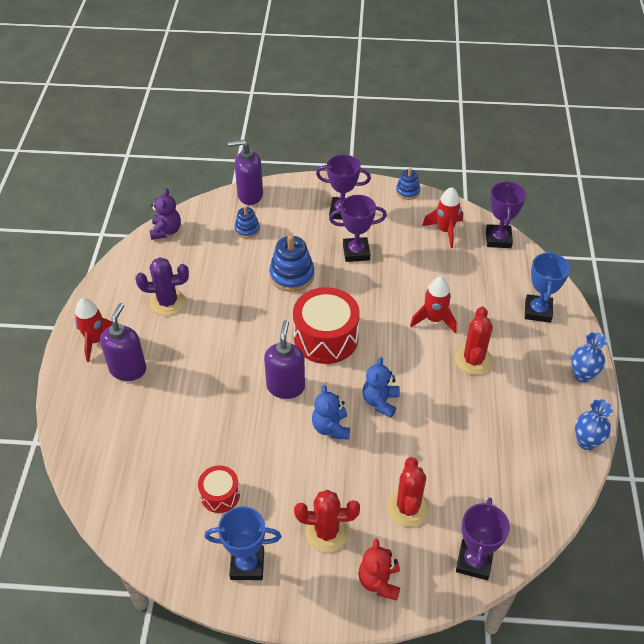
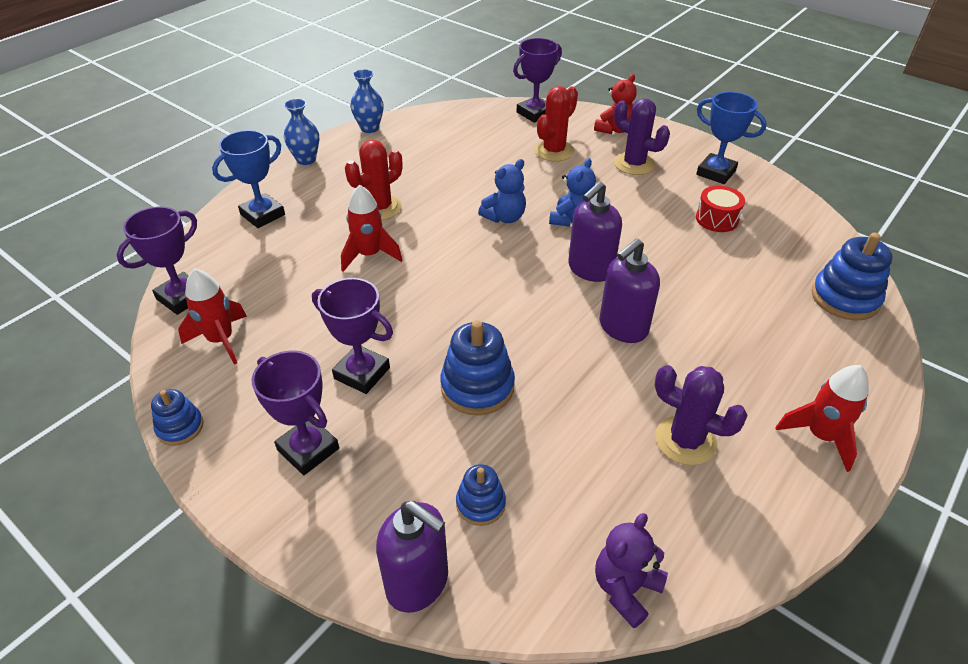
camera: 145 degrees left, 5 degrees down
(97, 458) = (845, 298): none -> blue stacking toy
(128, 369) = (780, 373): purple soap dispenser -> purple soap dispenser (622, 328)
(326, 338) = (504, 293): red drum -> none
(326, 532) = (634, 164): red cactus -> purple cactus

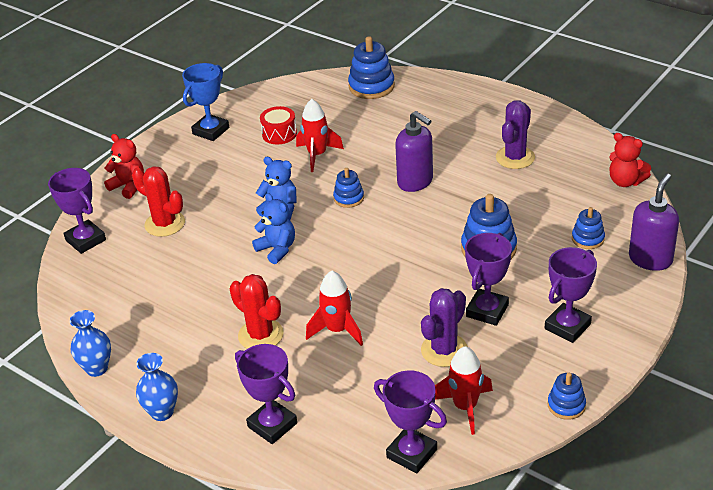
camera: 90 degrees left, 5 degrees down
(262, 215) = (272, 425): blue trophy -> purple trophy
(590, 269) = (348, 198): purple soap dispenser -> blue stacking toy
(625, 588) = (625, 181): purple teddy bear -> red teddy bear
(634, 164) = (193, 175): purple cactus -> purple cactus (444, 350)
(820, 436) = (499, 108): red rocket -> red rocket (317, 155)

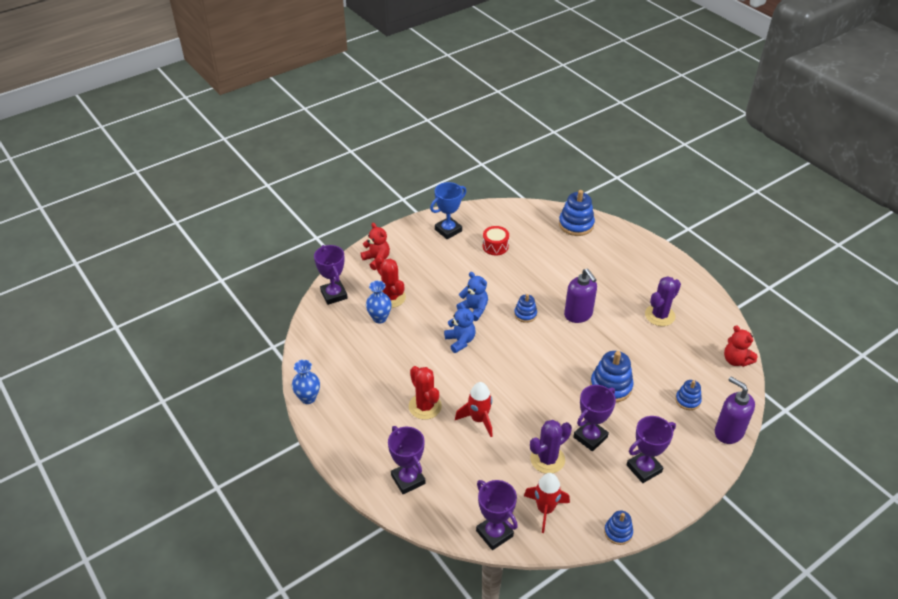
camera: 15 degrees right, 5 degrees up
(162, 412) = (339, 445): blue vase -> blue vase (379, 318)
(317, 155) = (516, 272): red rocket -> none
(650, 259) = (728, 432): purple soap dispenser -> purple soap dispenser turned 90 degrees counterclockwise

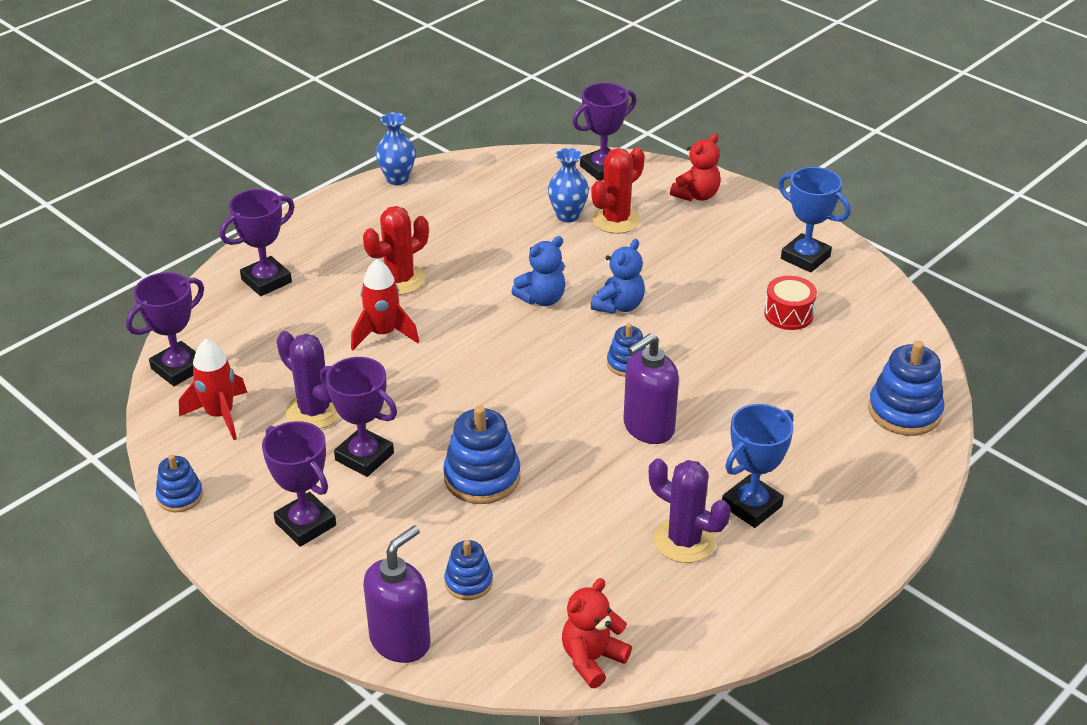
camera: 80 degrees right, 5 degrees down
(637, 288) = (751, 506): none -> blue trophy

